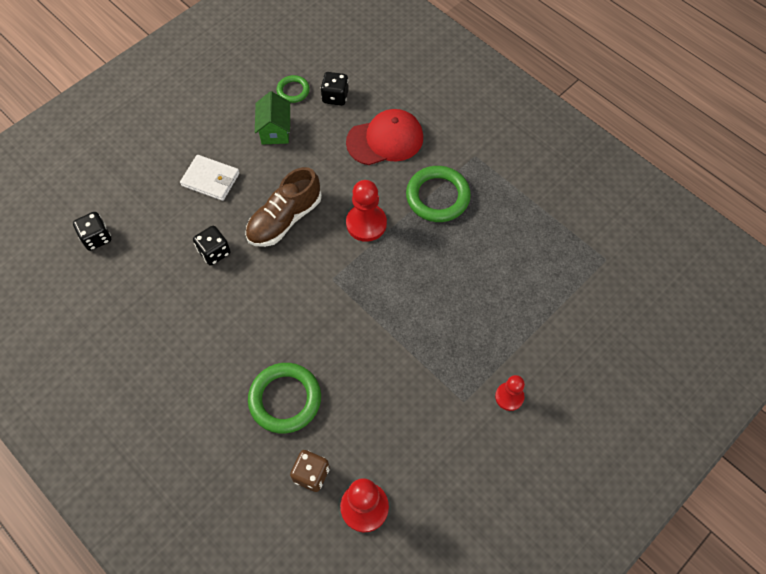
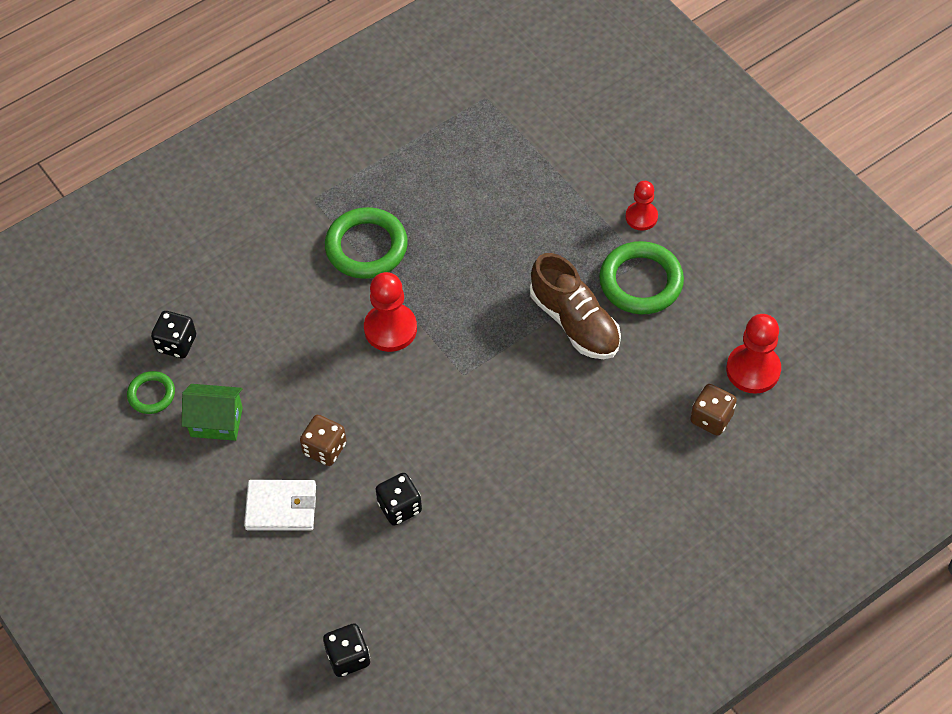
camera: 80 degrees left, 5 degrees down
(211, 179) = (281, 507): white wallet -> white wallet turned 60 degrees clockwise
(259, 198) = (325, 449): none -> brown dice
(284, 219) = (365, 421): brown shoe -> brown shoe (574, 322)
(285, 399) = (618, 438): green ring -> green ring (641, 282)
(385, 140) = (265, 293): red cap -> none

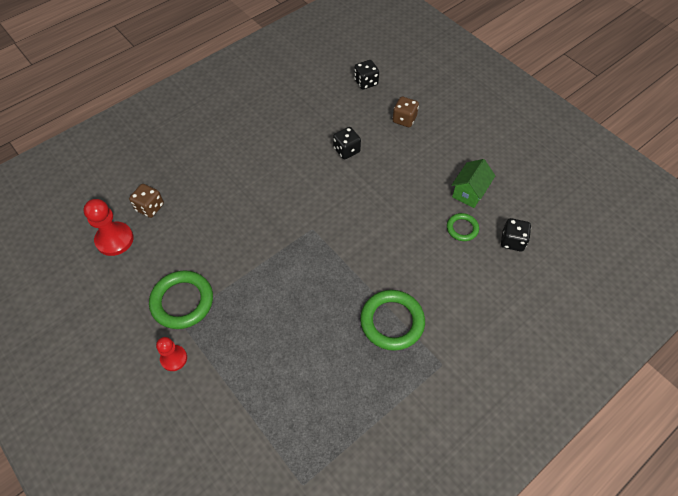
camera: 175 degrees right, 0 degrees up
(151, 394) = (517, 207): green ring -> green ring (462, 228)
(216, 422) = (469, 192): green house -> green house turned 60 degrees counterclockwise
(281, 507) = (416, 147): white wallet -> none
(325, 449) = (397, 180): brown dice -> brown dice (404, 119)
(390, 329) = (365, 258): red pawn -> none
(574, 322) = (234, 268): brown shoe -> none

